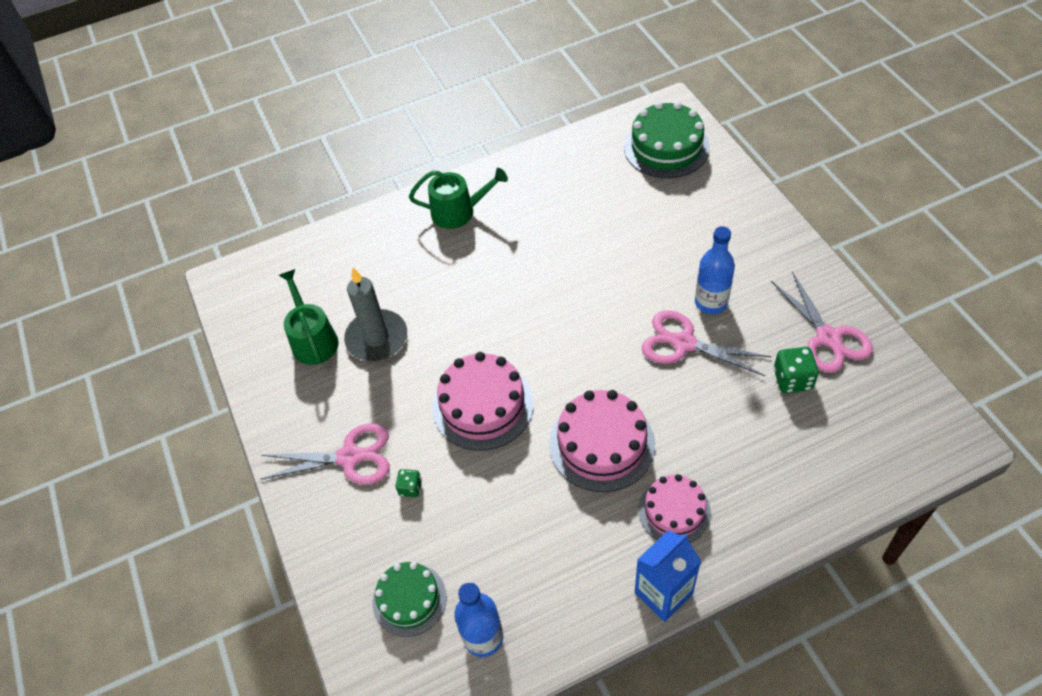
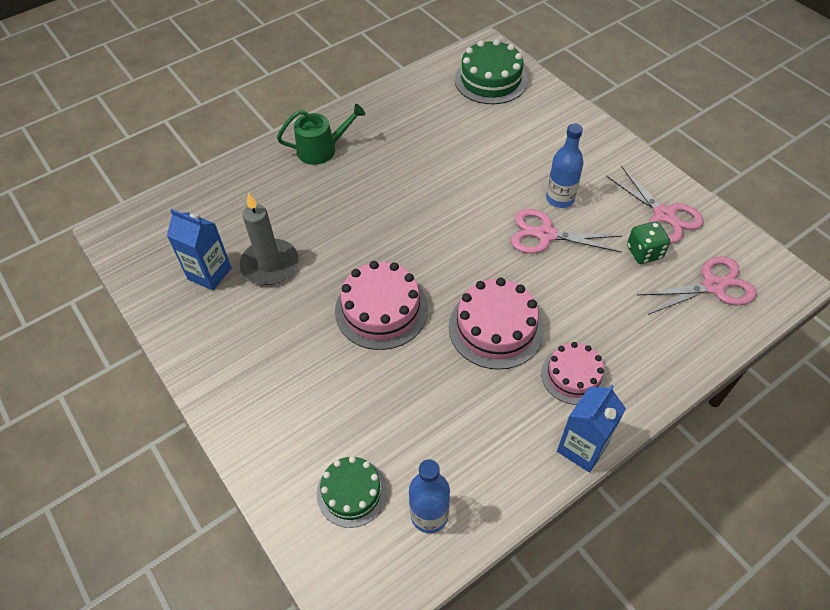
camera: 15 degrees left, 0 degrees up
(313, 339) = (209, 273): green watering can -> blue carton
(350, 457) = (267, 372): pink scissors -> pink scissors (713, 286)
(410, 488) = (330, 391): green dice -> none

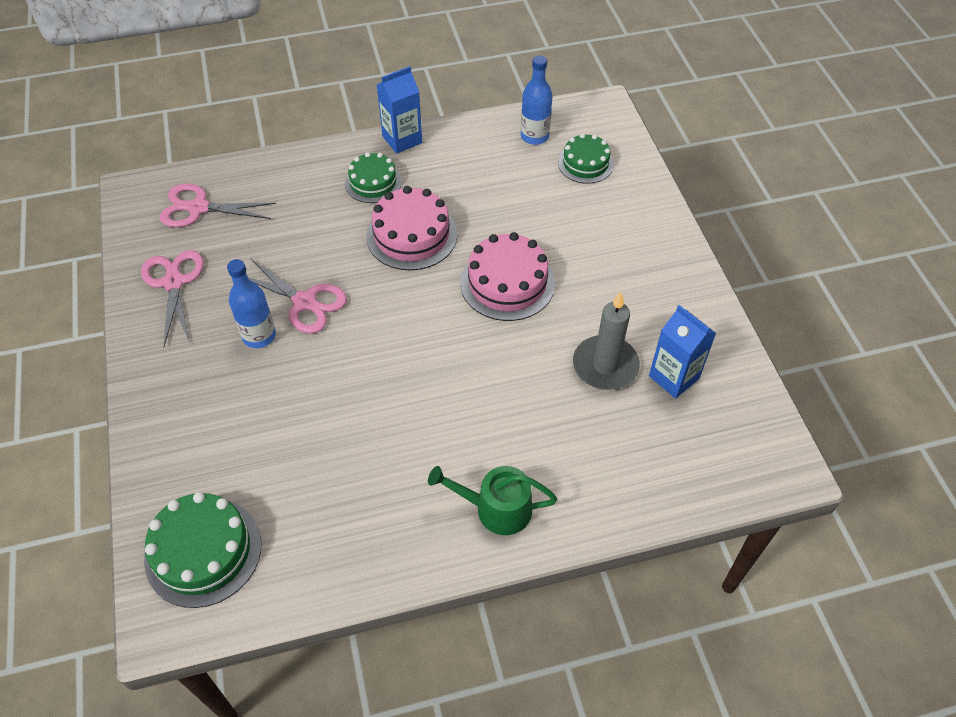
camera: 160 degrees left, 0 degrees up
(573, 375) = (373, 182): pink cake -> green cake
(644, 252) = (228, 254): green dice -> none

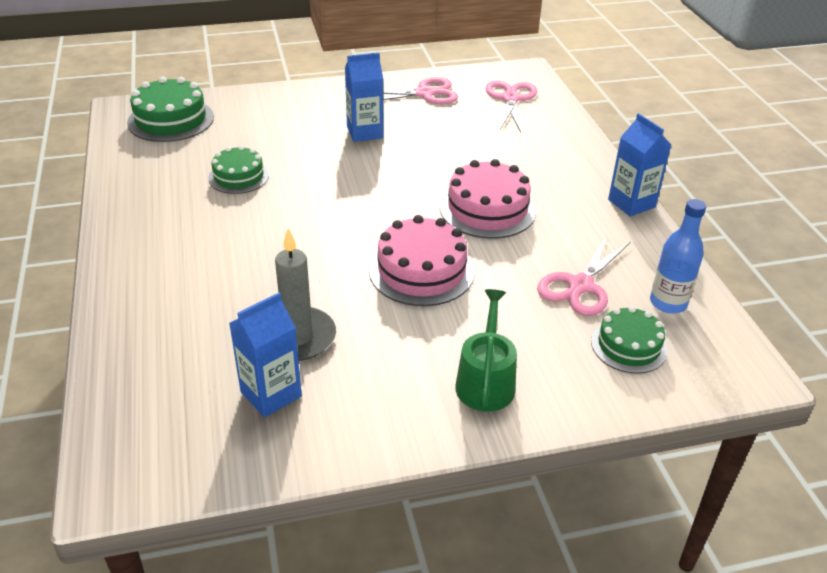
camera: 90 degrees right, 15 degrees down
(259, 336) = (364, 132): blue bottle -> blue carton
(305, 302) = (400, 152): pink scissors -> pink scissors (580, 286)
(373, 182) = (560, 186): green cake -> green cake (238, 177)
(496, 509) = (150, 254): green watering can -> green watering can (485, 382)

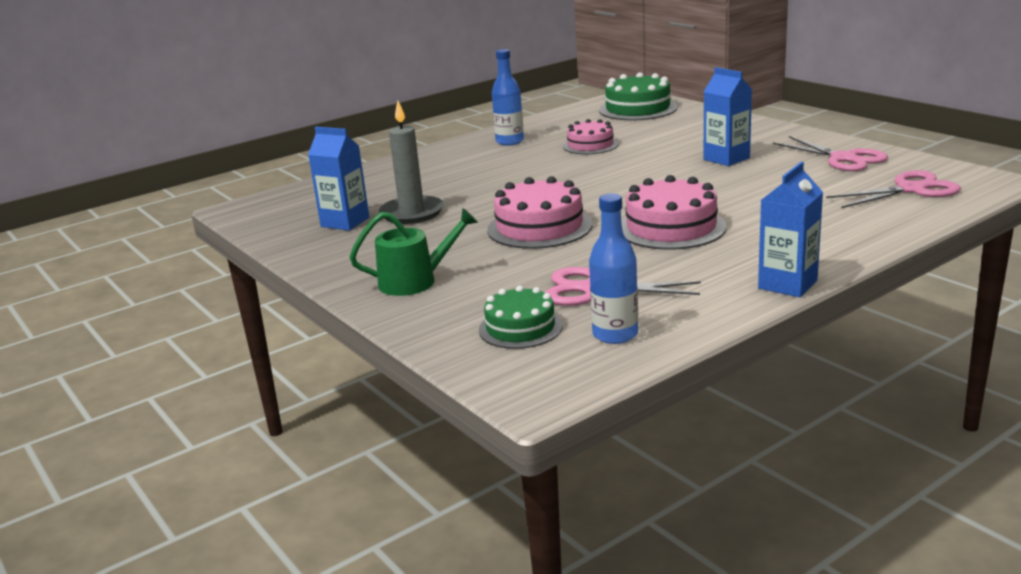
camera: 70 degrees right, 15 degrees down
(157, 214) = (509, 141): none -> blue bottle
(238, 177) = (590, 145): green cake -> pink cake

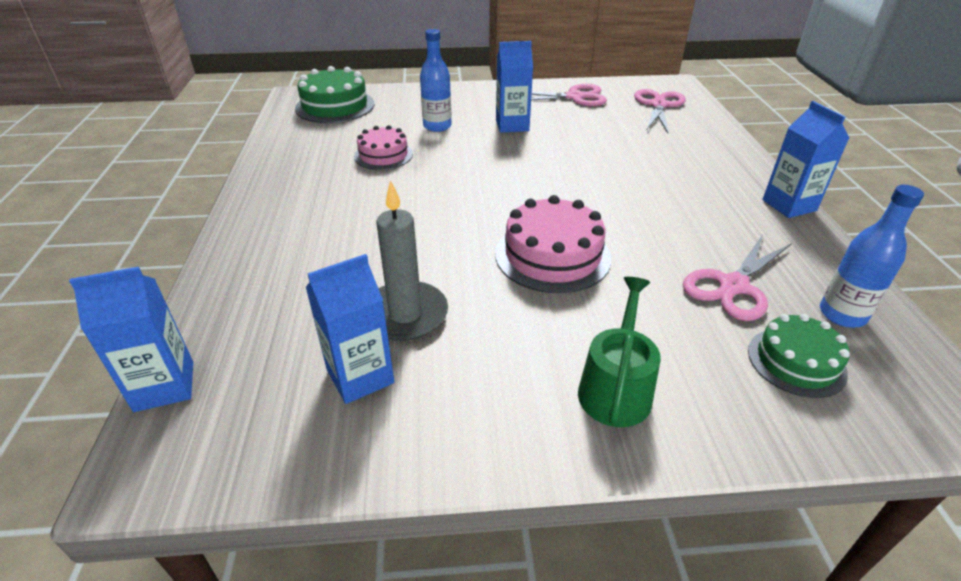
camera: 60 degrees left, 15 degrees up
(290, 191) = (164, 386): none -> blue carton
(509, 141) = (296, 183): blue bottle -> blue bottle (437, 126)
(671, 227) = (629, 200): pink cake -> none

